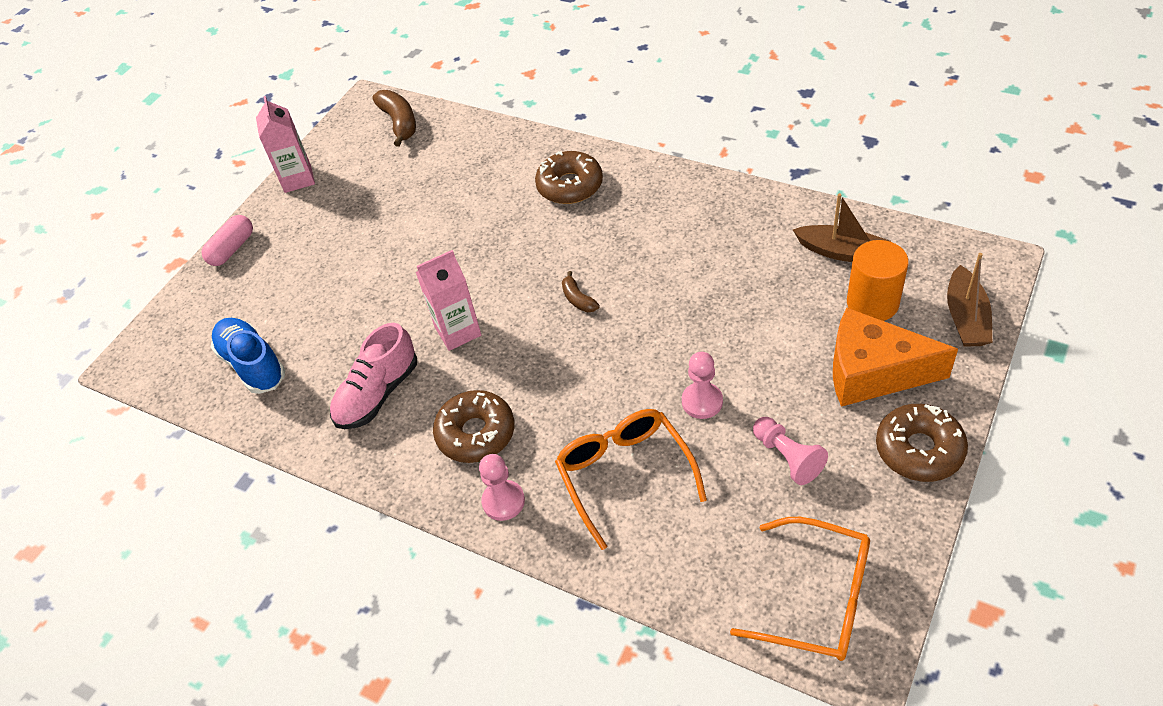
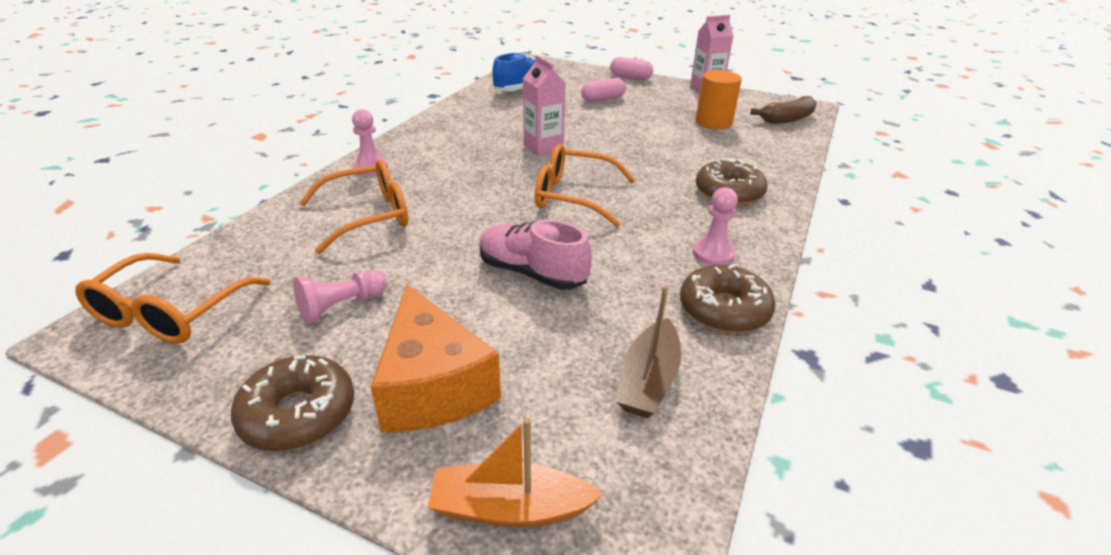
camera: 80 degrees right, 15 degrees down
(310, 278) = (603, 99): none -> pink capsule
(378, 394) = (488, 124): pink shoe -> pink shoe (532, 273)
(476, 433) = (439, 157): brown donut -> brown donut (724, 310)
(578, 299) = (574, 196): brown banana -> orange glasses
(702, 402) = (432, 258): pink pawn -> pink pawn (713, 254)
(872, 303) = (551, 400): orange cylinder -> orange cylinder (713, 122)
(873, 372) = (433, 386): orange cheese -> orange cheese turned 150 degrees clockwise
(966, 318) = (510, 508): brown boat -> orange boat

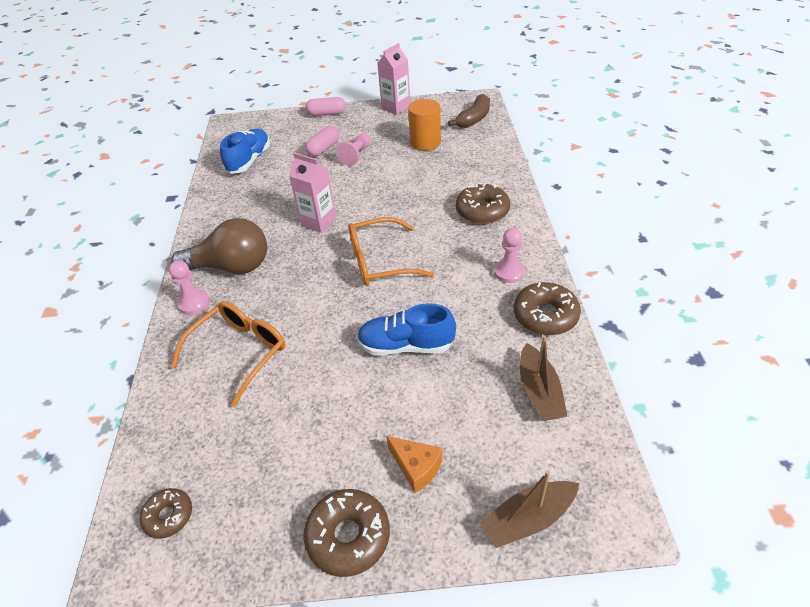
camera: 25 degrees left, 10 degrees up
(171, 312) = (168, 516): orange glasses -> brown donut
(341, 306) = (297, 442): pink pawn -> pink pawn (356, 155)
(430, 154) = (231, 267): none -> brown light bulb
(433, 386) = (416, 467): orange cheese -> orange cheese, size x0.53
(510, 508) = (528, 519): orange boat -> brown boat
(532, 273) = (406, 345): pink shoe -> blue shoe

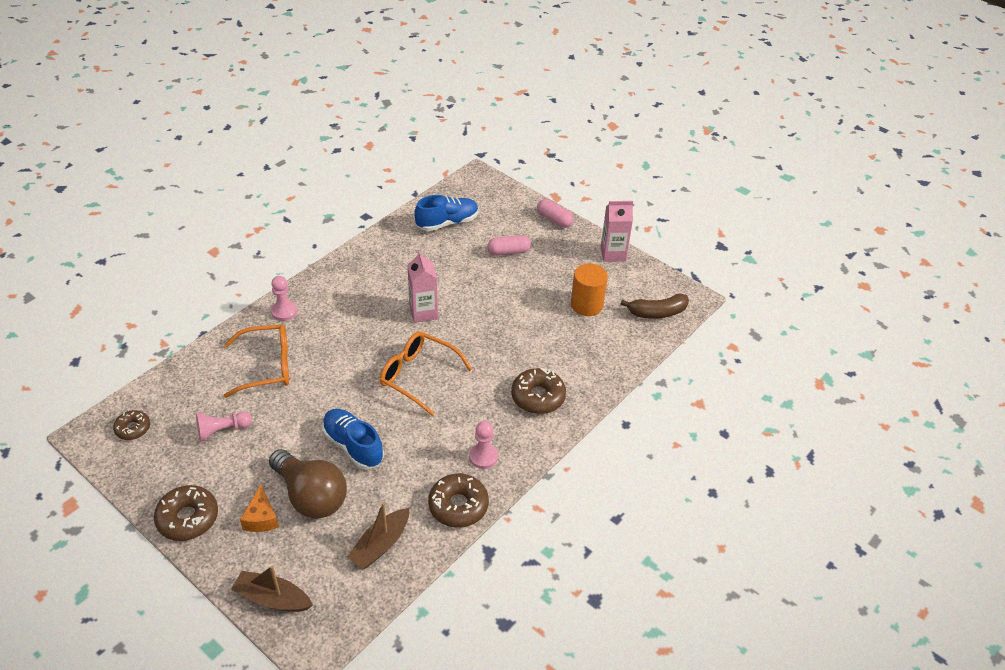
camera: 40 degrees right, 0 degrees up
(231, 267) = (333, 303): brown light bulb -> brown light bulb (311, 496)
(356, 155) = (522, 276): pink pawn -> pink pawn (222, 430)

